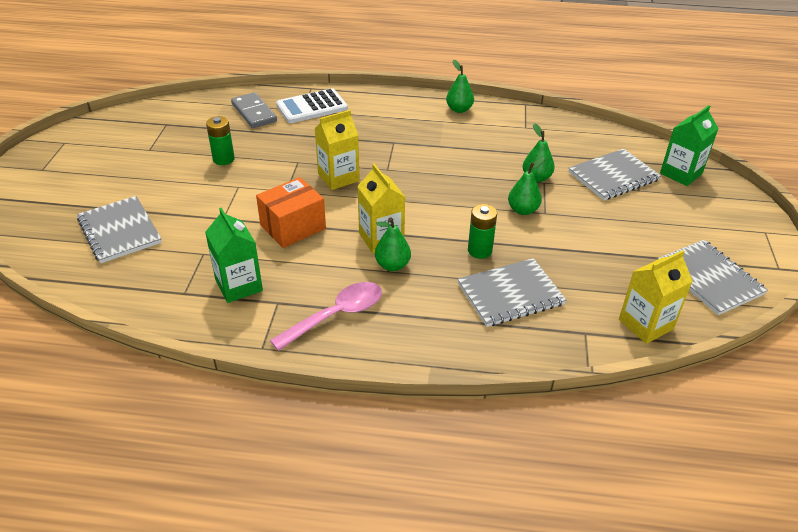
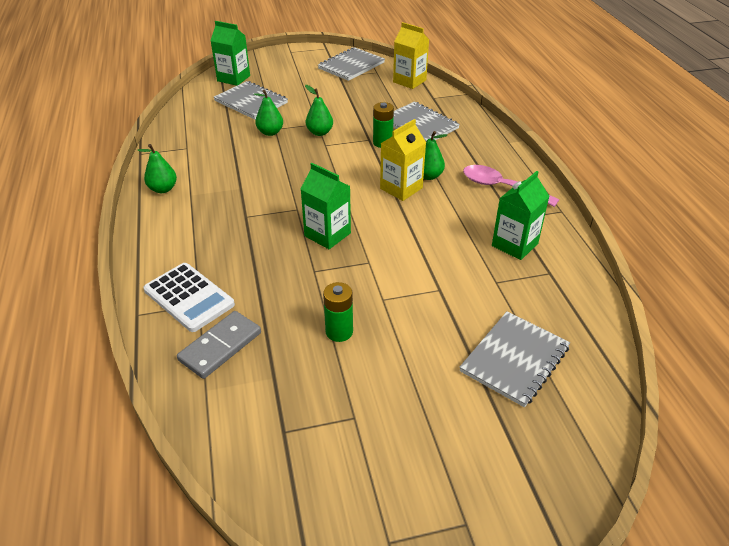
camera: 110 degrees left, 0 degrees up
(293, 227) = (420, 239): orange box -> none
(338, 177) = (327, 234): yellow carton -> green carton

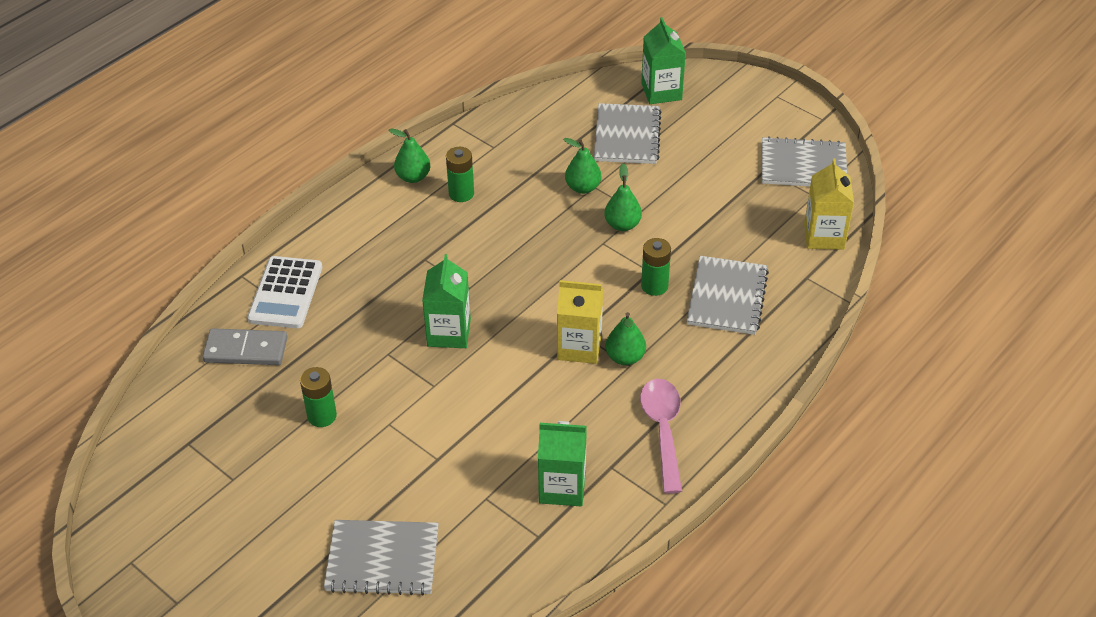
camera: 55 degrees right, 5 degrees up
(208, 176) = (461, 193): none -> green battery

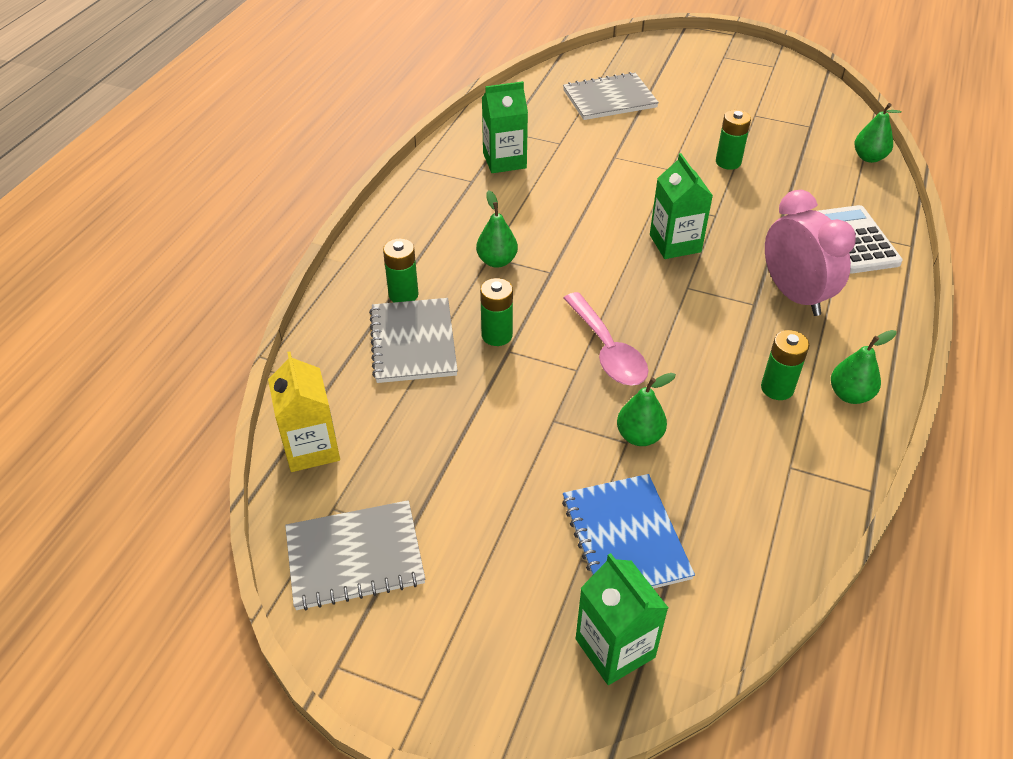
camera: 160 degrees right, 0 degrees up
(246, 350) = (837, 190): grey domino -> none
(385, 257) = (794, 295): none -> pink clock
(579, 347) = (545, 260): yellow carton -> none
(622, 225) = (565, 398): green pear -> green pear (869, 158)
(627, 136) = (625, 538): grey notebook -> blue notebook
(662, 430) = (438, 213): pink spoon -> pink spoon (607, 350)
(723, 344) = (403, 295): none -> green battery

